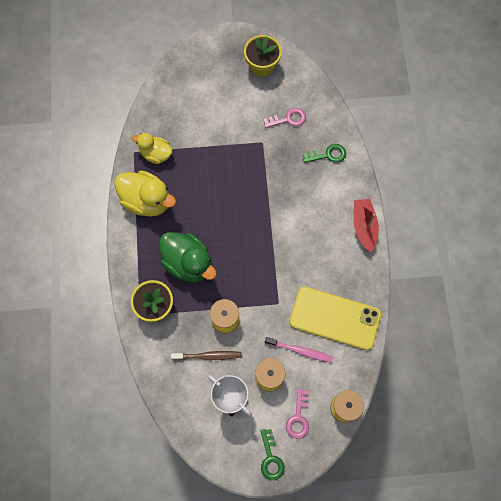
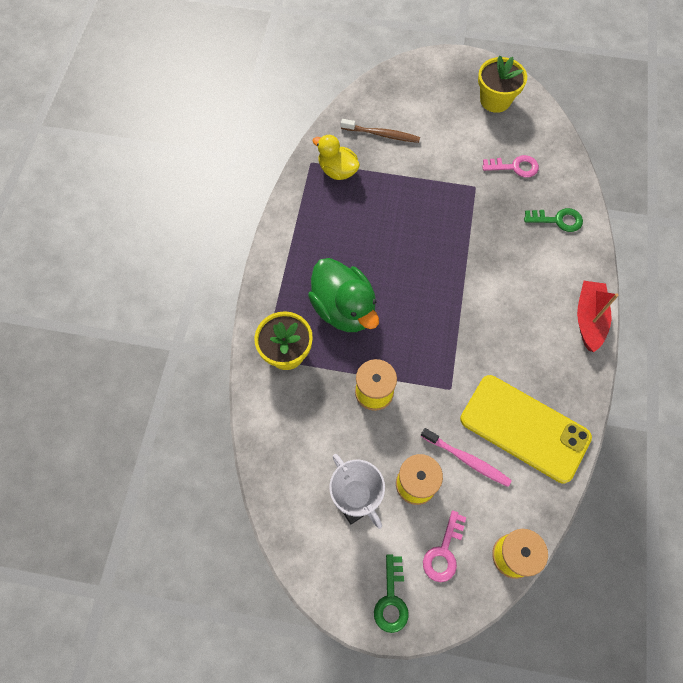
camera: 15 degrees right, 5 degrees down
(147, 201) = (311, 222): yellow duck -> none
(208, 356) = (339, 433): brown toothbrush -> brown toothbrush (382, 134)

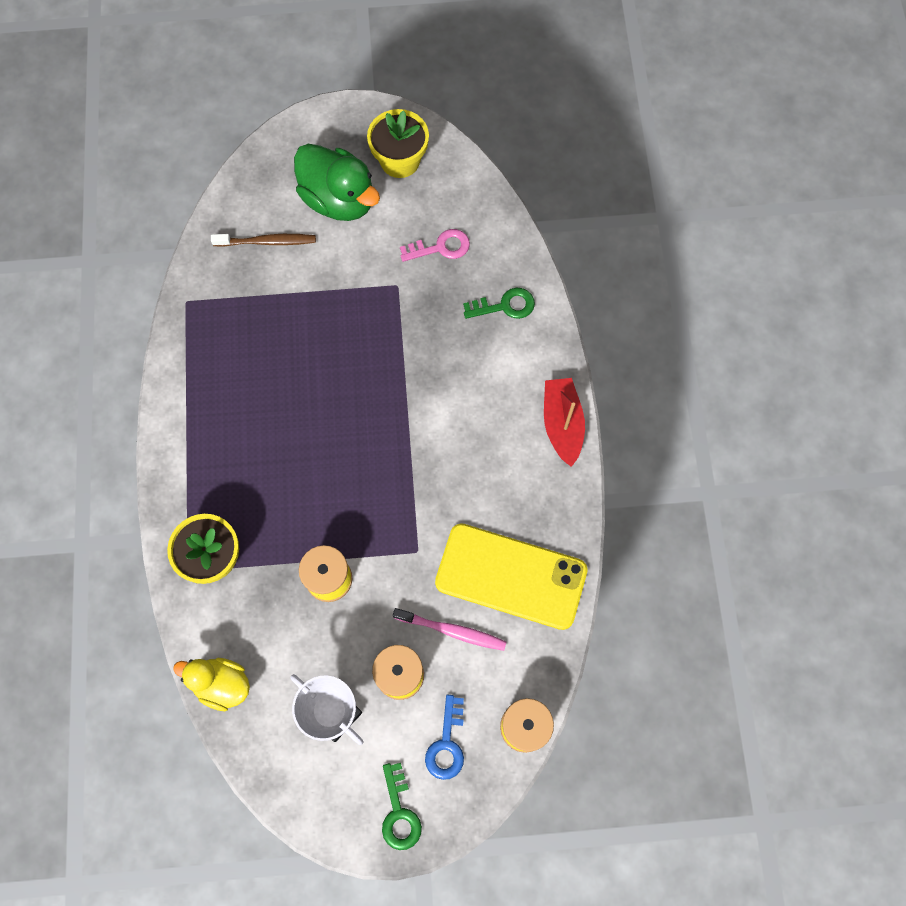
camera: 15 degrees left, 5 degrees up
(337, 170) = (222, 305): yellow duck -> yellow duck (222, 684)
(344, 309) = (270, 485): green duck -> green duck (339, 199)
(444, 552) = (447, 744): pink key -> blue key

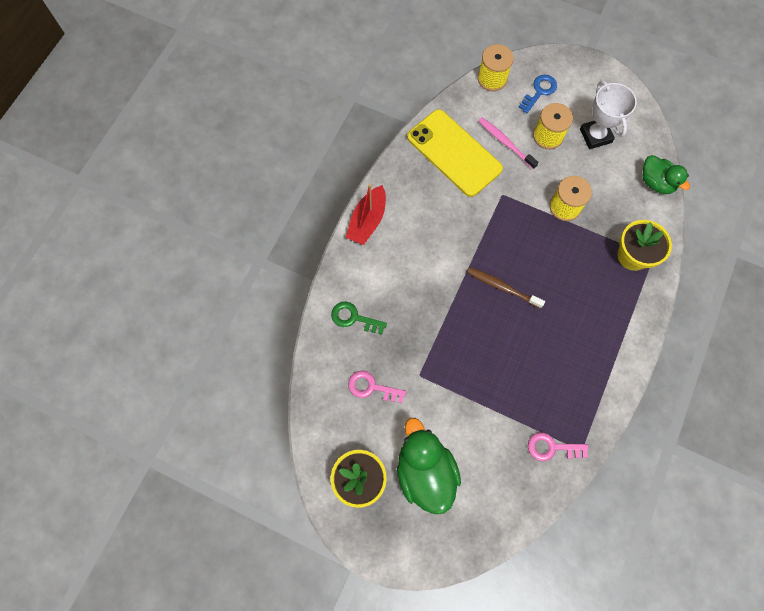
camera: 150 degrees left, 0 degrees up
(218, 287) = (552, 447): none -> pink key
(222, 684) = (656, 182): yellow duck -> green duck
(267, 242) = (498, 466): brown toothbrush -> brown toothbrush (502, 287)
(399, 813) = (582, 74): green key -> none

